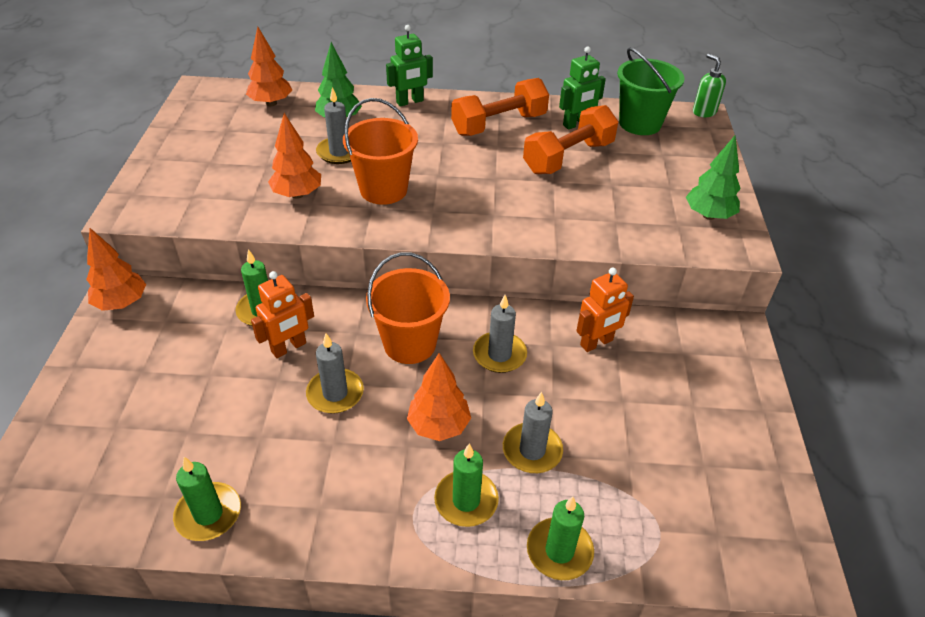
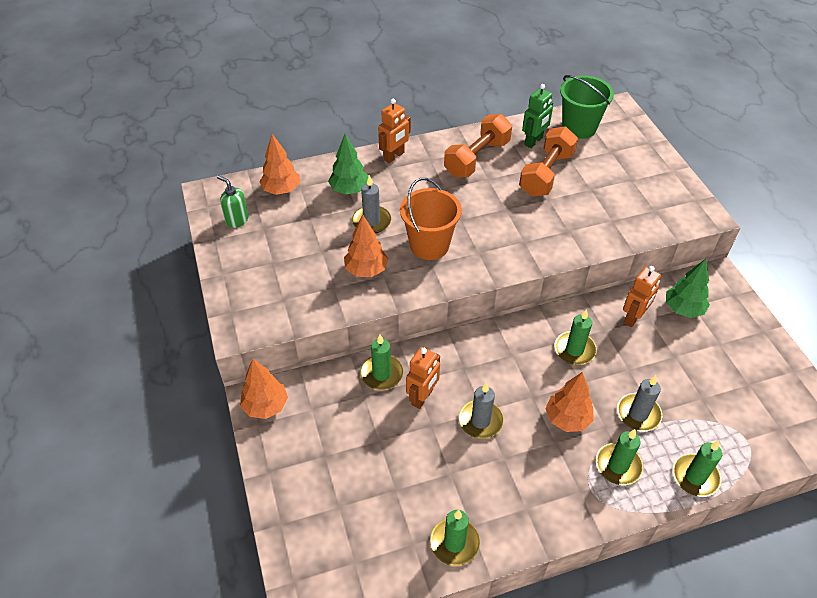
camera: 20 degrees left, 5 degrees up
(410, 102) = (394, 156): green robot -> orange robot
(410, 344) = (507, 363): orange bucket -> none
(499, 354) = (574, 350): grey candle -> green candle
(704, 112) = (618, 103): green soap dispenser -> green soap dispenser (237, 220)
(708, 215) = (670, 196): green tree -> green tree (683, 309)

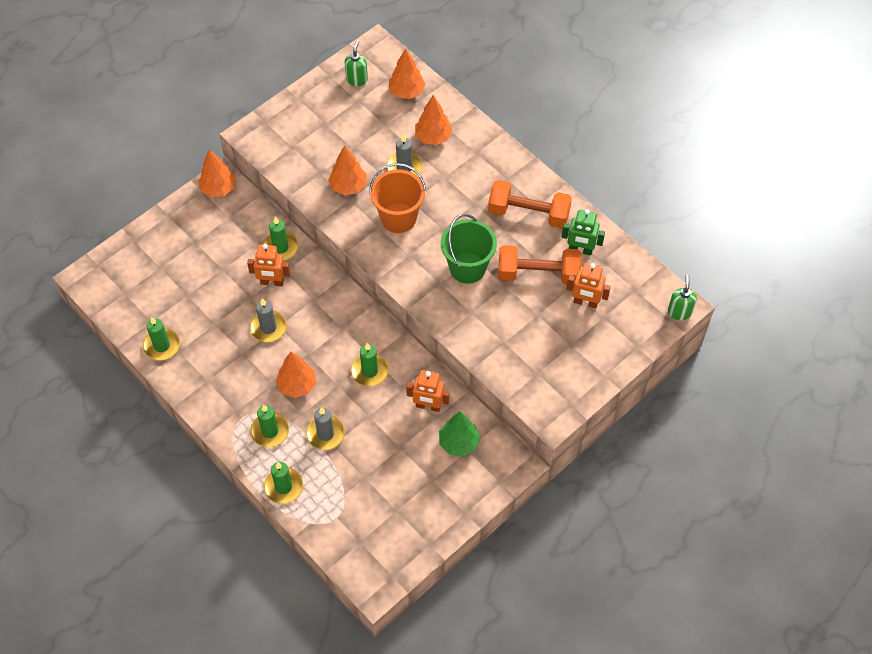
camera: 65 degrees right, 10 degrees up
(349, 190) = (433, 137): green tree -> orange tree
(394, 156) = (494, 151): orange robot -> orange robot (585, 302)
(579, 127) = (625, 281): green bucket -> green bucket (467, 268)
(624, 110) = (679, 312): none -> green soap dispenser

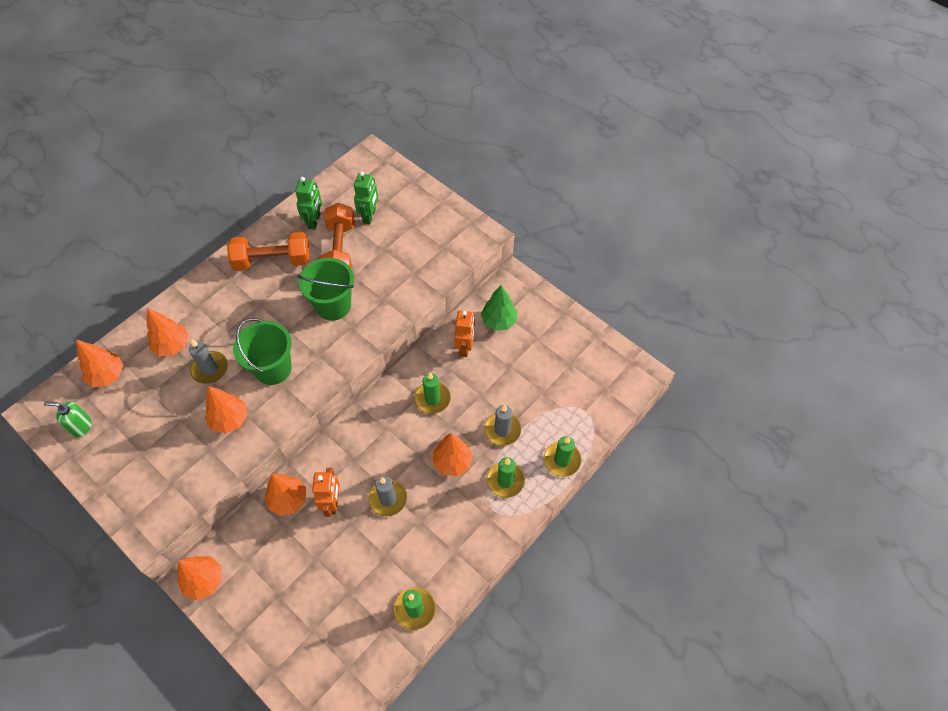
camera: 95 degrees left, 0 degrees up
(280, 247) = (288, 500): green candle -> orange tree
(398, 218) = (273, 368): orange bucket -> green bucket
(528, 213) = (272, 261): orange dumbbell -> orange dumbbell turned 75 degrees clockwise
(585, 302) = (369, 216): orange robot -> green robot
(679, 312) = (377, 154): green soap dispenser -> none

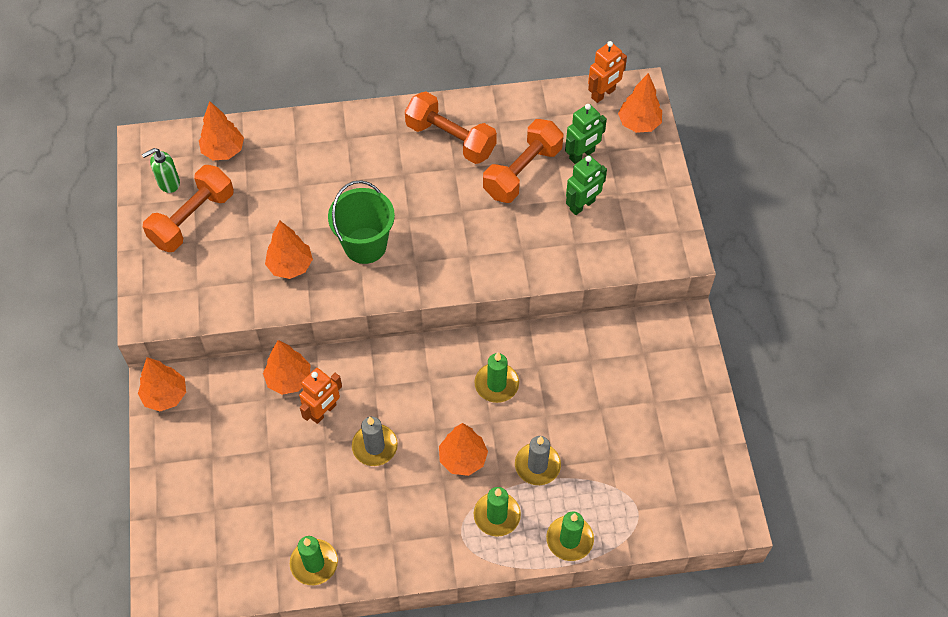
camera: 40 degrees right, 0 degrees up
(81, 426) = (168, 183): green soap dispenser -> green soap dispenser turned 75 degrees counterclockwise
(124, 439) = (192, 219): none -> orange dumbbell
(172, 346) = (297, 161): orange tree -> orange tree (639, 123)
(210, 369) = (311, 206): grey candle -> none
(314, 221) = (523, 124): green robot -> green robot (582, 205)
(333, 305) = (470, 223): green bucket -> none
(465, 347) = (573, 357): orange robot -> orange robot (603, 94)
(499, 321) = (631, 355): green tree -> none

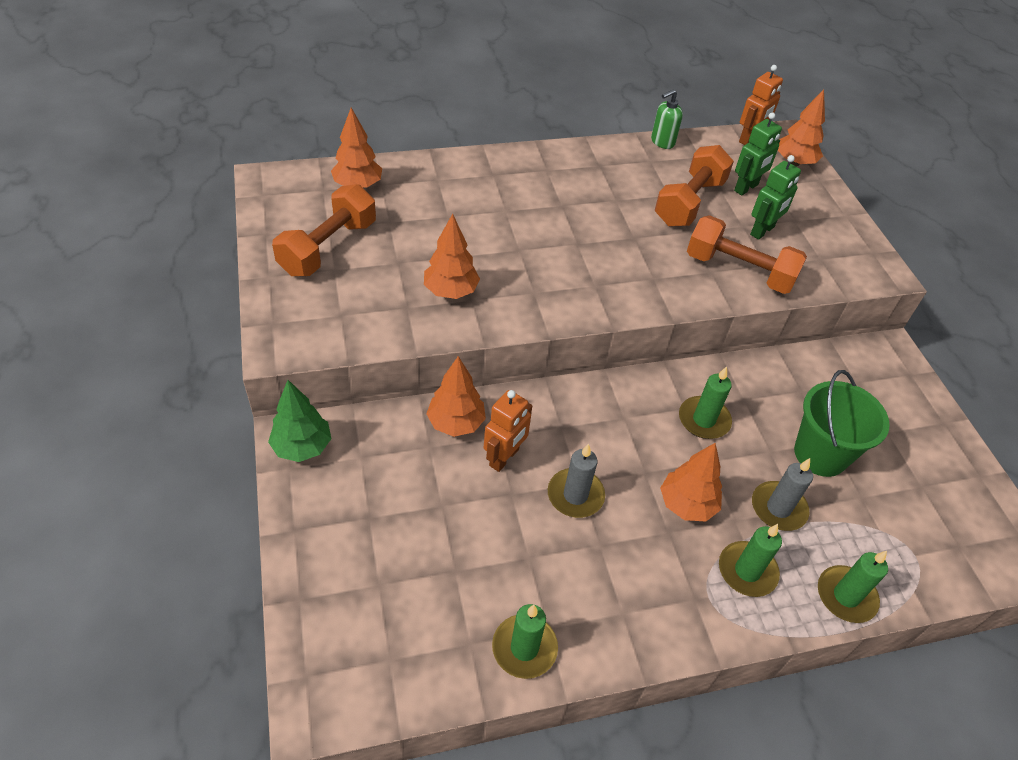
camera: 10 degrees left, 10 degrees down
(165, 395) = (302, 447): orange tree -> green tree
(168, 183) = (297, 214): green soap dispenser -> green soap dispenser (662, 142)
(365, 245) = (534, 270): green bucket -> green bucket (820, 454)
(450, 139) = (605, 175): orange dumbbell -> orange dumbbell (739, 271)

